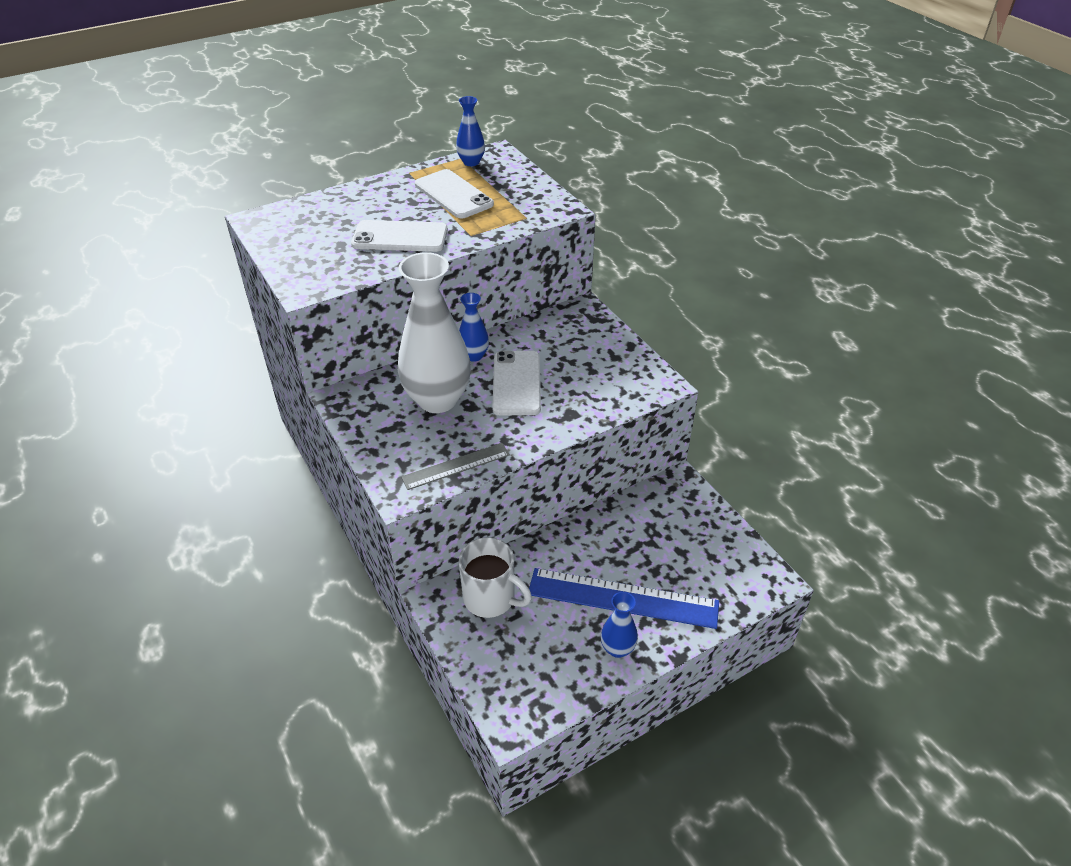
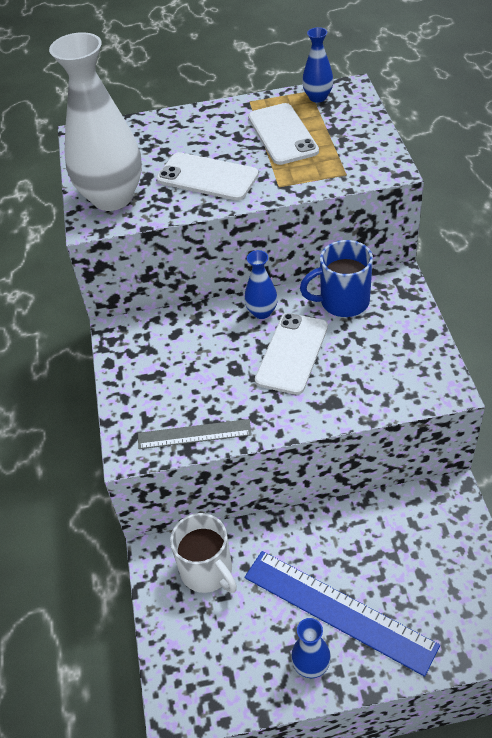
camera: 25 degrees right, 5 degrees up
(437, 399) = (206, 355): white vase -> white vase (112, 198)
(543, 334) = (342, 302): none -> blue mug

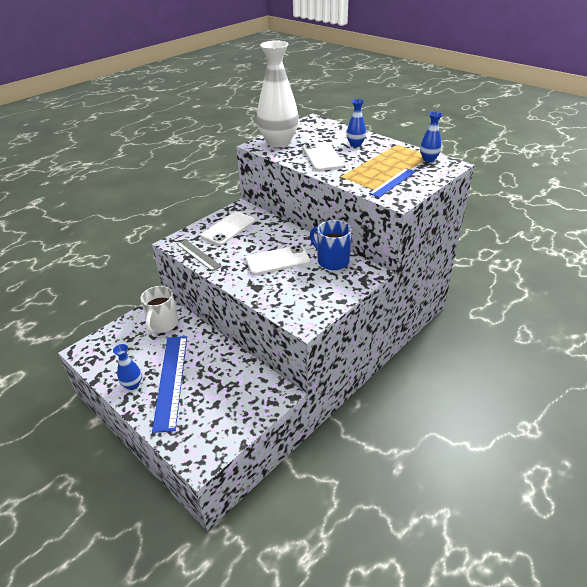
camera: 50 degrees right, 10 degrees down
(262, 312) = (296, 240): blue vase -> blue vase (355, 144)
(282, 134) = (383, 162): white phone -> white phone (228, 228)
(343, 152) = (393, 182): none -> blue ruler

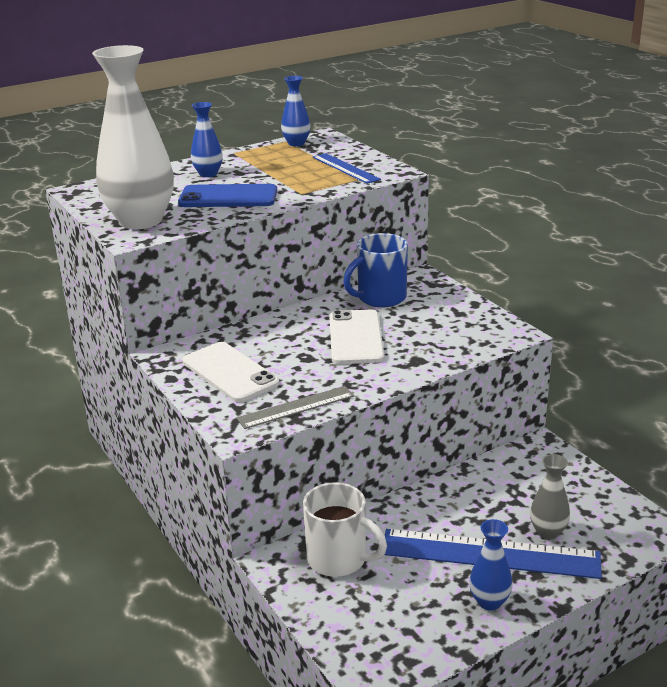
camera: 75 degrees left, 10 degrees down
(193, 404) = (548, 532): none -> grey vase
(322, 157) = (228, 197): white phone -> blue phone

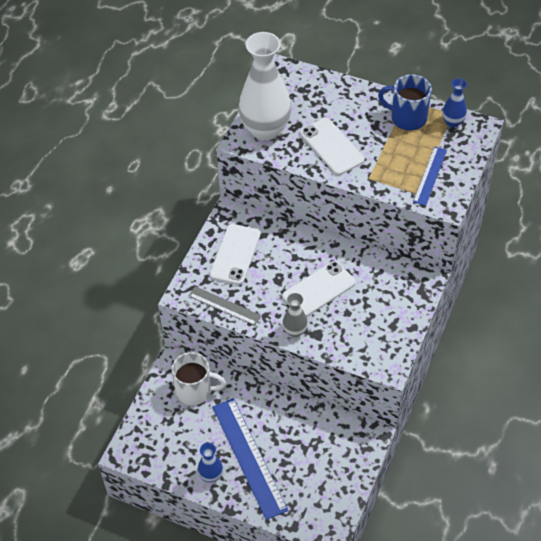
camera: 55 degrees right, 25 degrees up
(208, 174) = (359, 112): blue vase -> none
(228, 197) = (331, 146): blue phone -> white phone
(339, 559) = (195, 390): white mug -> white mug turned 75 degrees counterclockwise
(380, 298) = (378, 274): blue mug -> blue mug (407, 118)
(548, 532) = (288, 477): grey vase -> grey vase (295, 331)

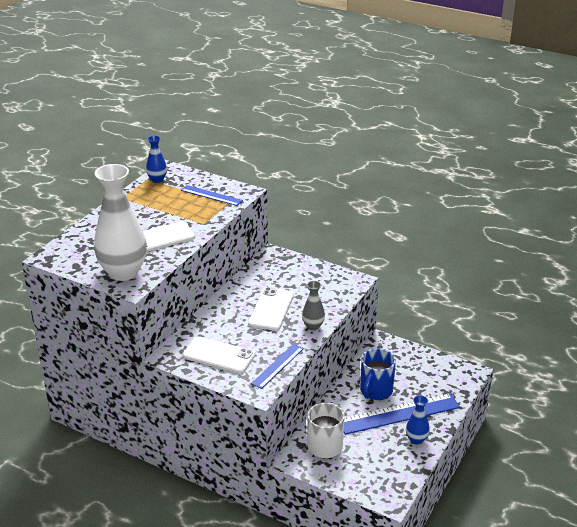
camera: 85 degrees left, 20 degrees down
(224, 306) = (277, 366): grey ruler -> blue ruler
(319, 289) = (271, 309): white phone -> white phone turned 45 degrees clockwise
(407, 118) = (143, 199): blue mug -> blue mug (375, 391)

